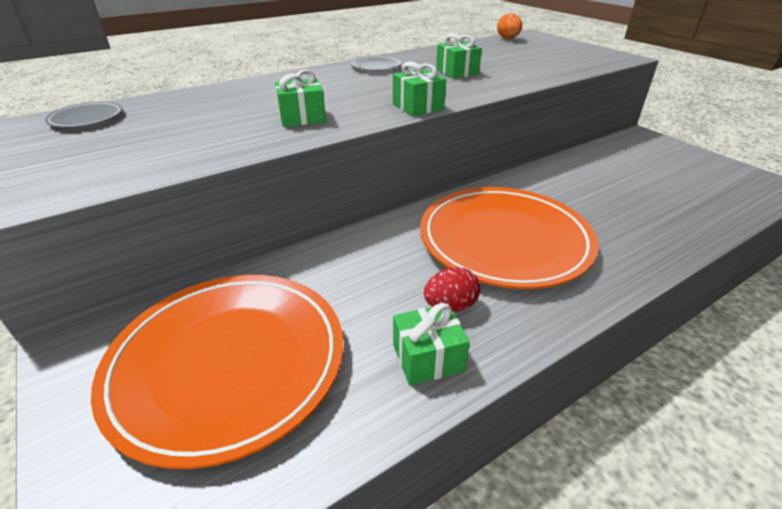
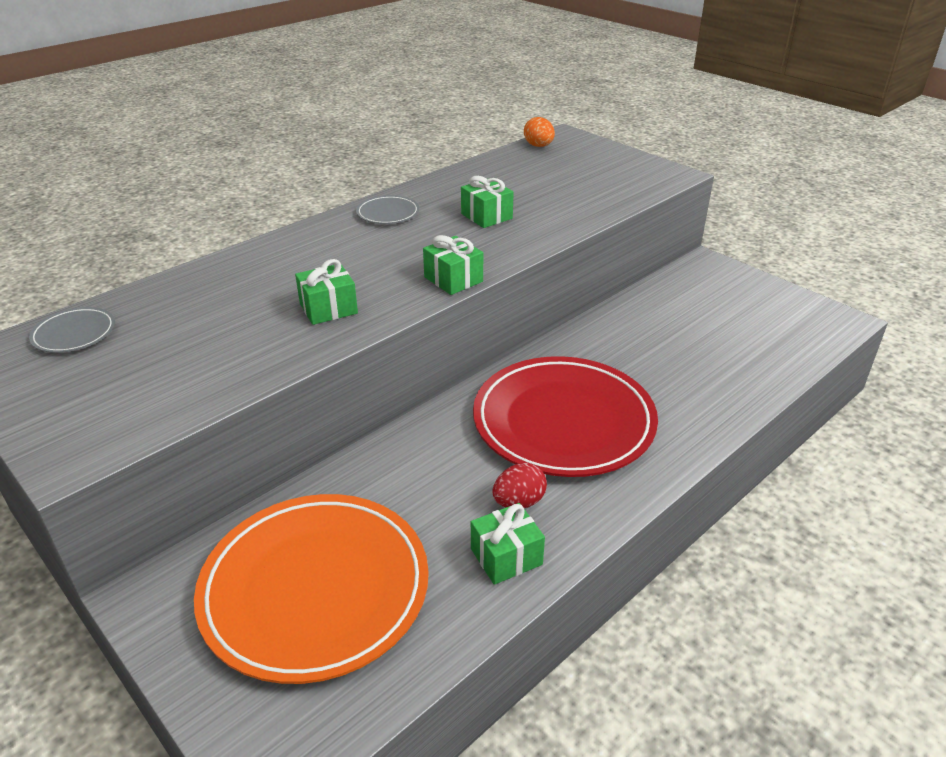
camera: 10 degrees left, 0 degrees up
(504, 241) = (563, 422): orange plate -> red plate

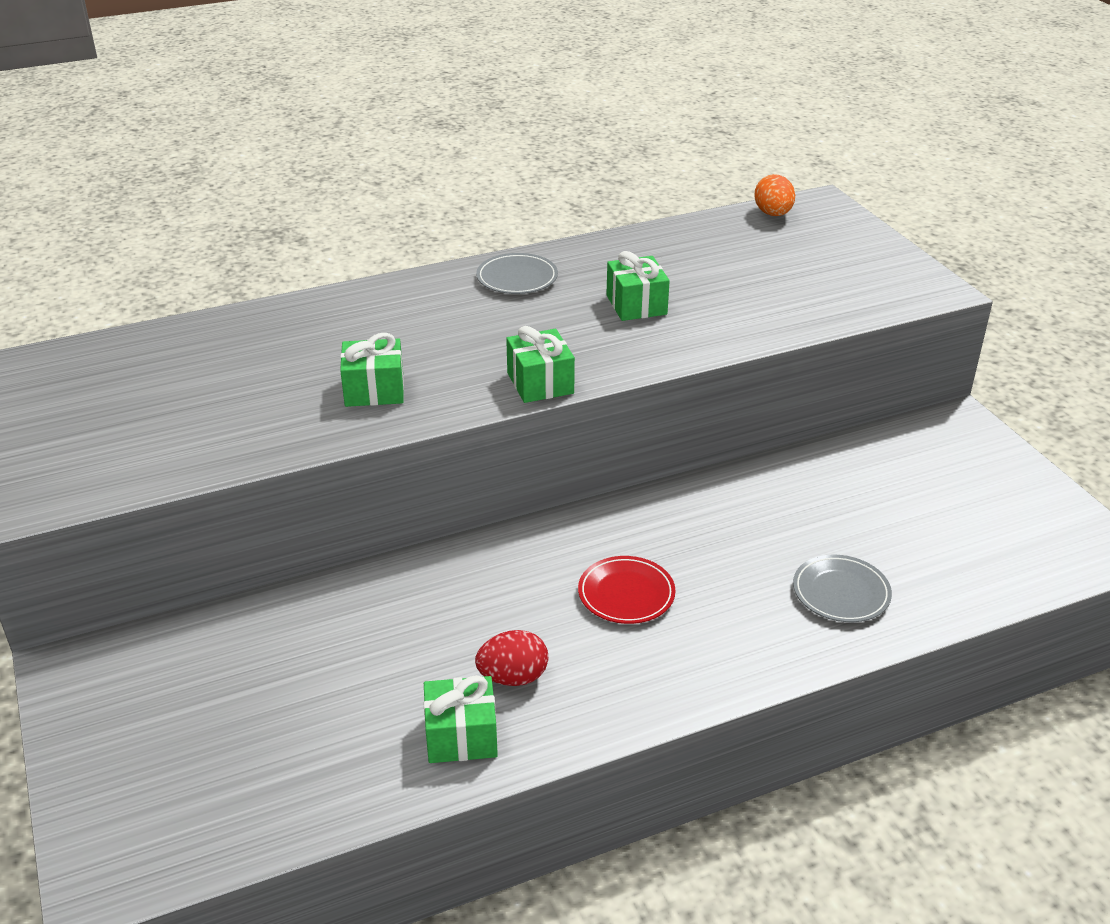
camera: 20 degrees right, 0 degrees up
(74, 334) = (98, 363): grey plate -> grey plate (841, 592)
(315, 589) = (239, 711): orange plate -> none
(563, 422) = (626, 594): red plate -> red plate, size x0.41

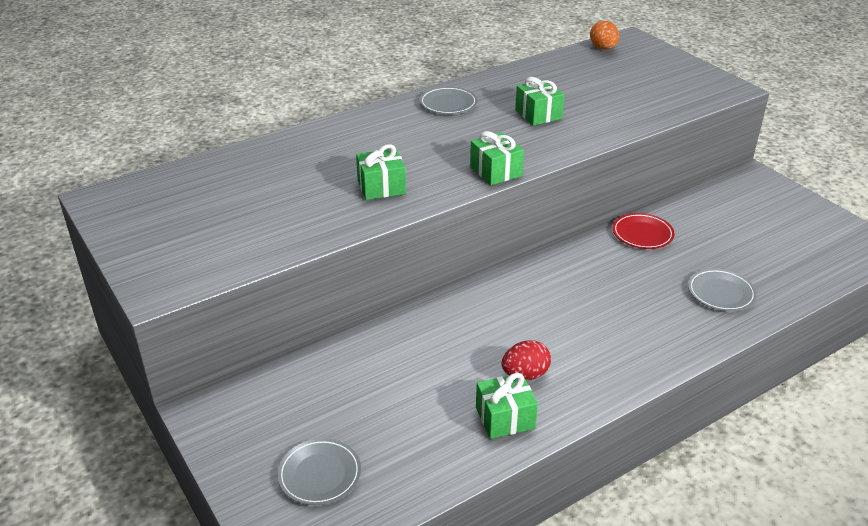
camera: 10 degrees left, 0 degrees up
(184, 780) = (319, 474): none -> grey plate
(626, 594) = (580, 310): red plate -> red plate (642, 234)

